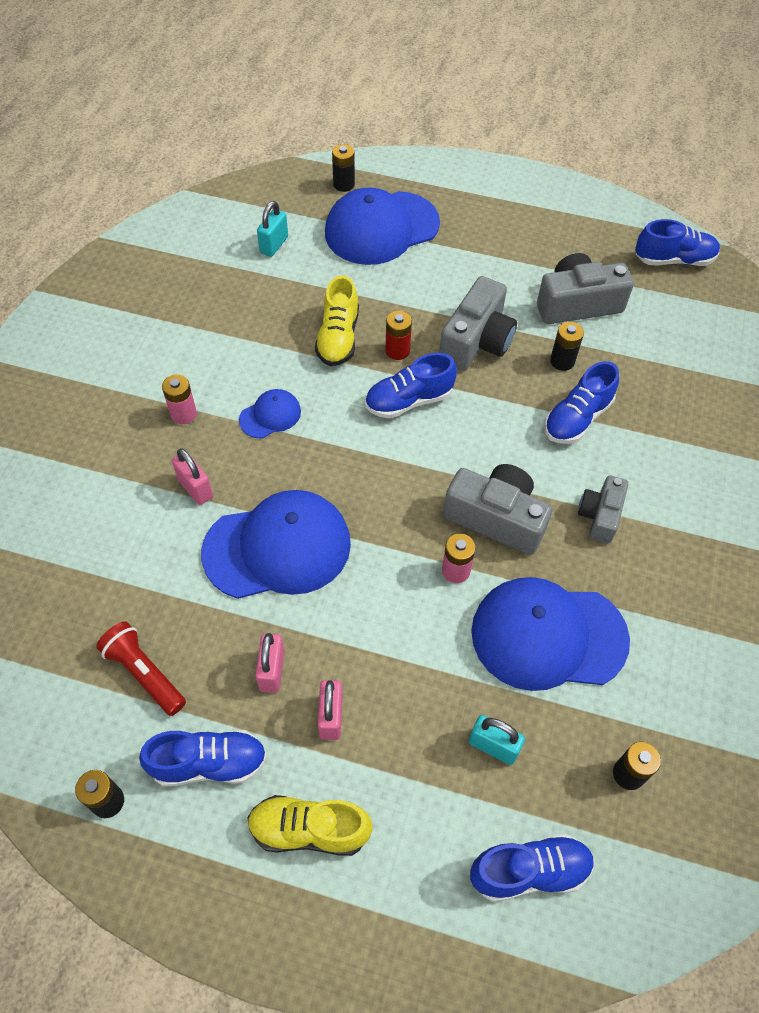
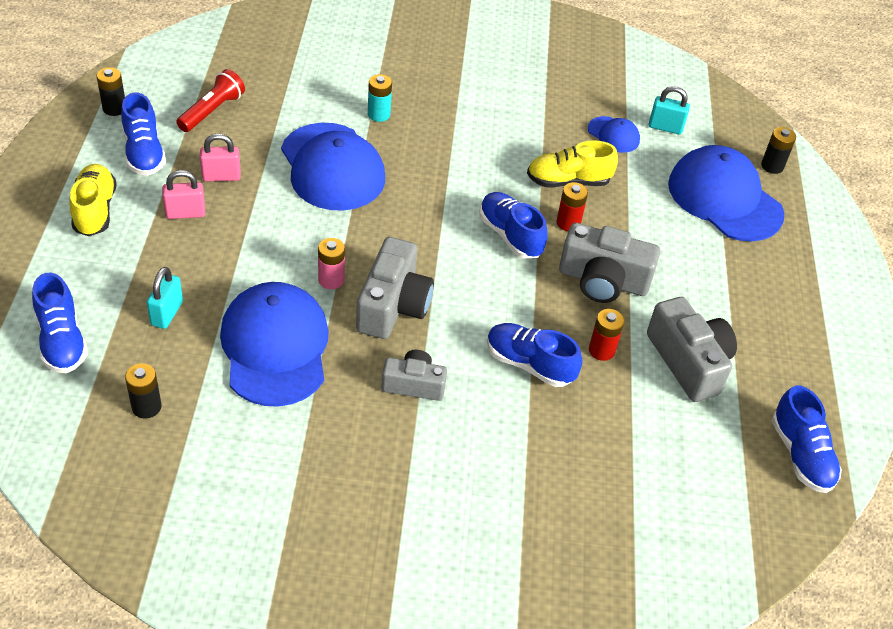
camera: 75 degrees right, 10 degrees down
(183, 414) = (450, 98): pink battery -> none
(195, 488) = (379, 114): pink padlock -> turquoise battery
(270, 415) = (465, 148): blue cap -> blue cap (613, 135)
(562, 361) = (601, 350): black battery -> red battery

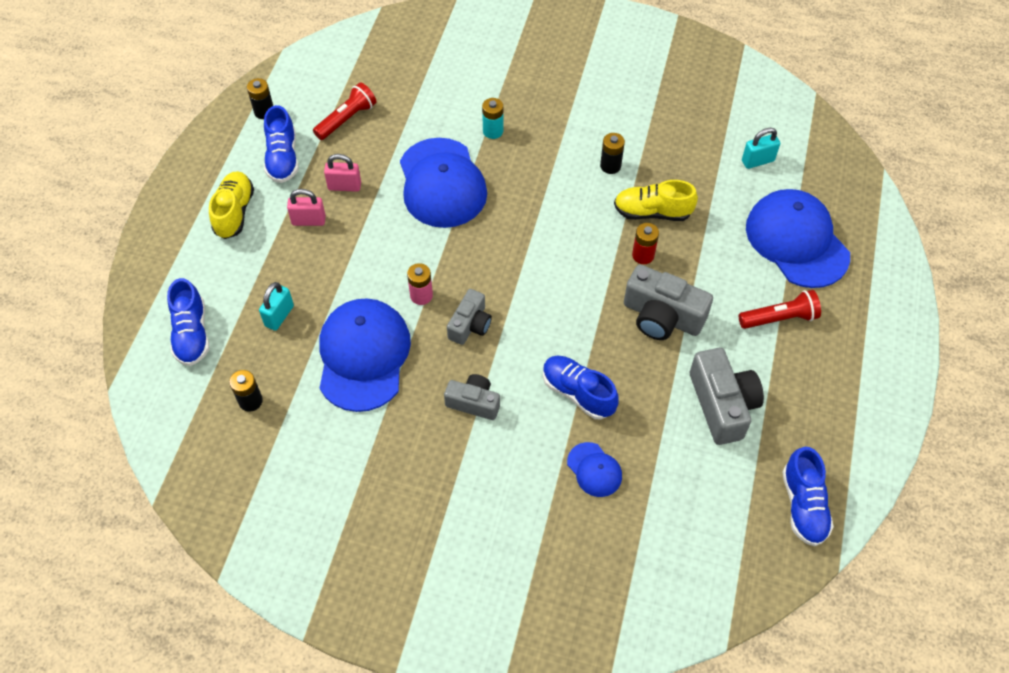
camera: 15 degrees right, 10 degrees up
(393, 305) = (470, 325): grey camera -> grey camera, size x0.62
(510, 235) = (587, 264): blue shoe -> none
(601, 350) = (645, 385): red battery -> none
(613, 135) = (706, 166): blue cap -> blue cap (594, 470)
(665, 127) = (757, 161): turquoise padlock -> turquoise padlock turned 45 degrees counterclockwise
(727, 273) = (779, 318): none -> red flashlight
(772, 166) = (852, 209): black battery -> black battery (610, 166)

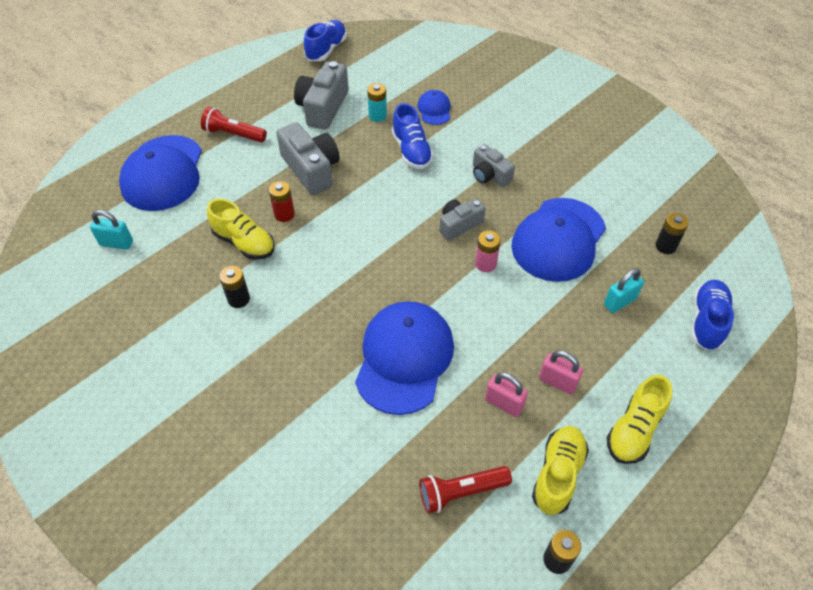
camera: 150 degrees left, 5 degrees down
(283, 158) = (557, 474): blue shoe -> yellow shoe
(493, 131) = (315, 392): turquoise battery -> turquoise battery (377, 116)

